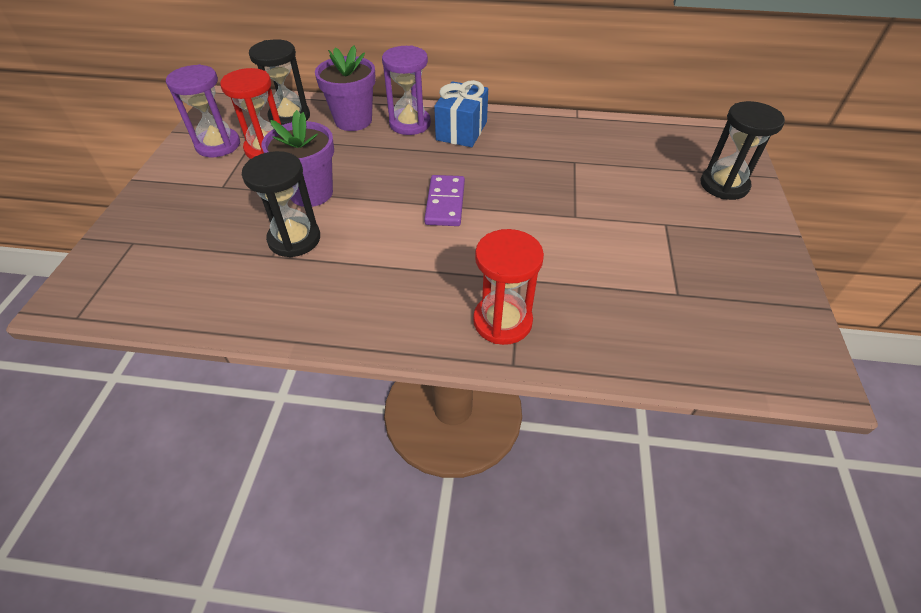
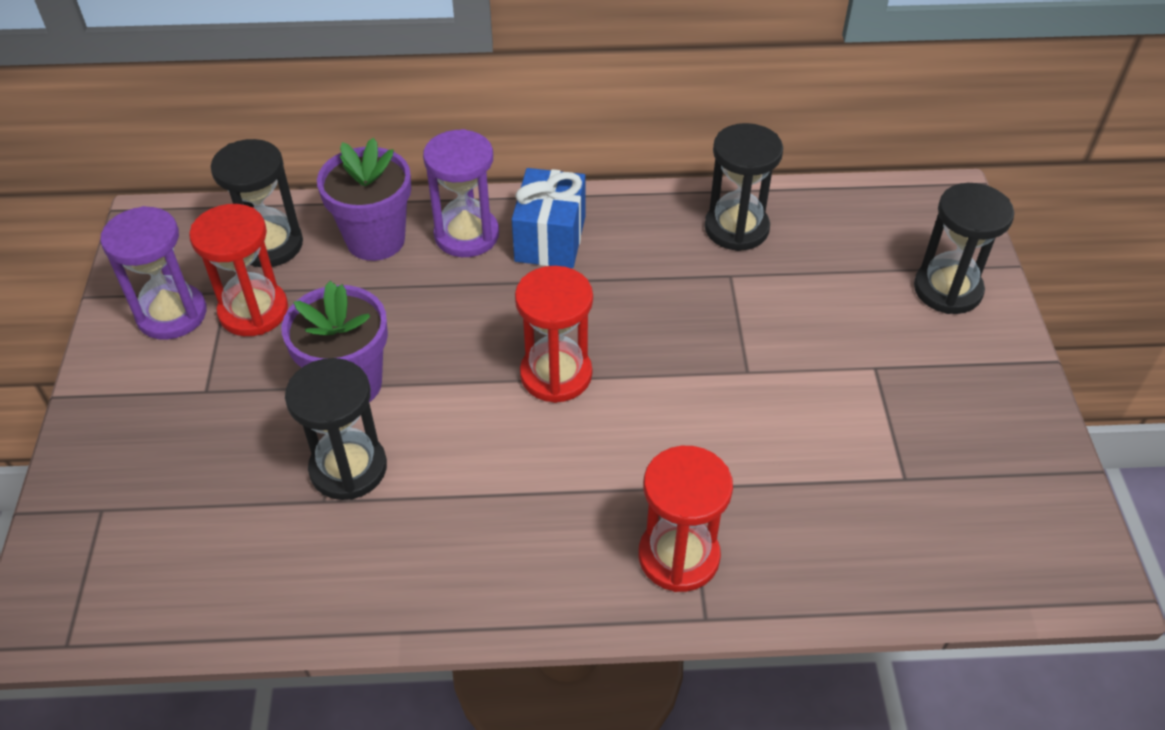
camera: 10 degrees left, 0 degrees up
(445, 203) = (556, 374): purple domino -> red hourglass
(584, 137) = (736, 228): none -> black hourglass

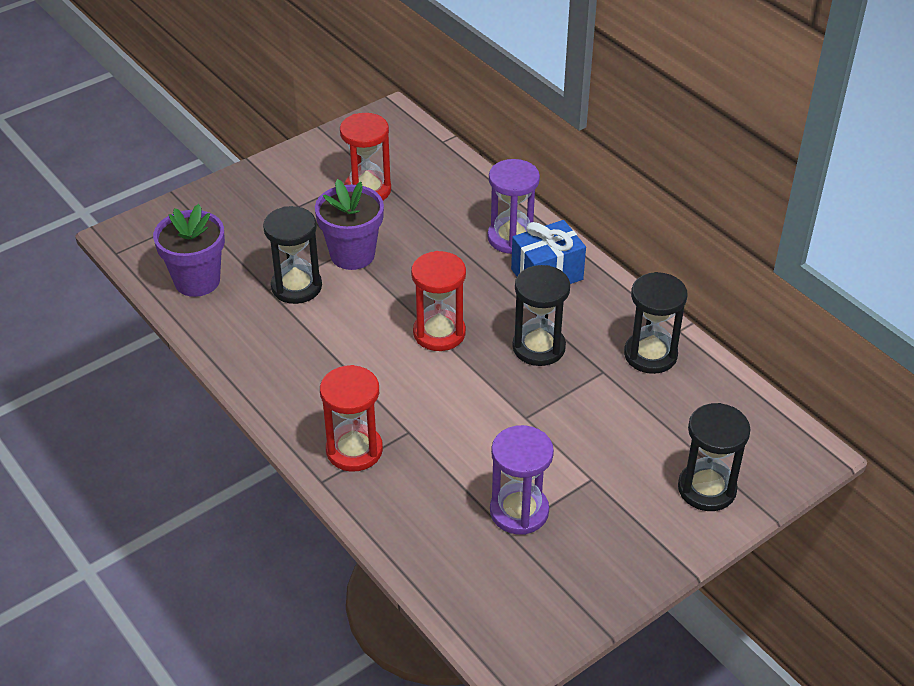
camera: 55 degrees right, 5 degrees down
(172, 314) = (336, 163): purple hourglass -> purple hourglass (519, 511)
(270, 245) = (421, 167): black hourglass -> black hourglass (538, 347)
(375, 240) = (468, 204): purple flower pot -> purple flower pot (197, 281)

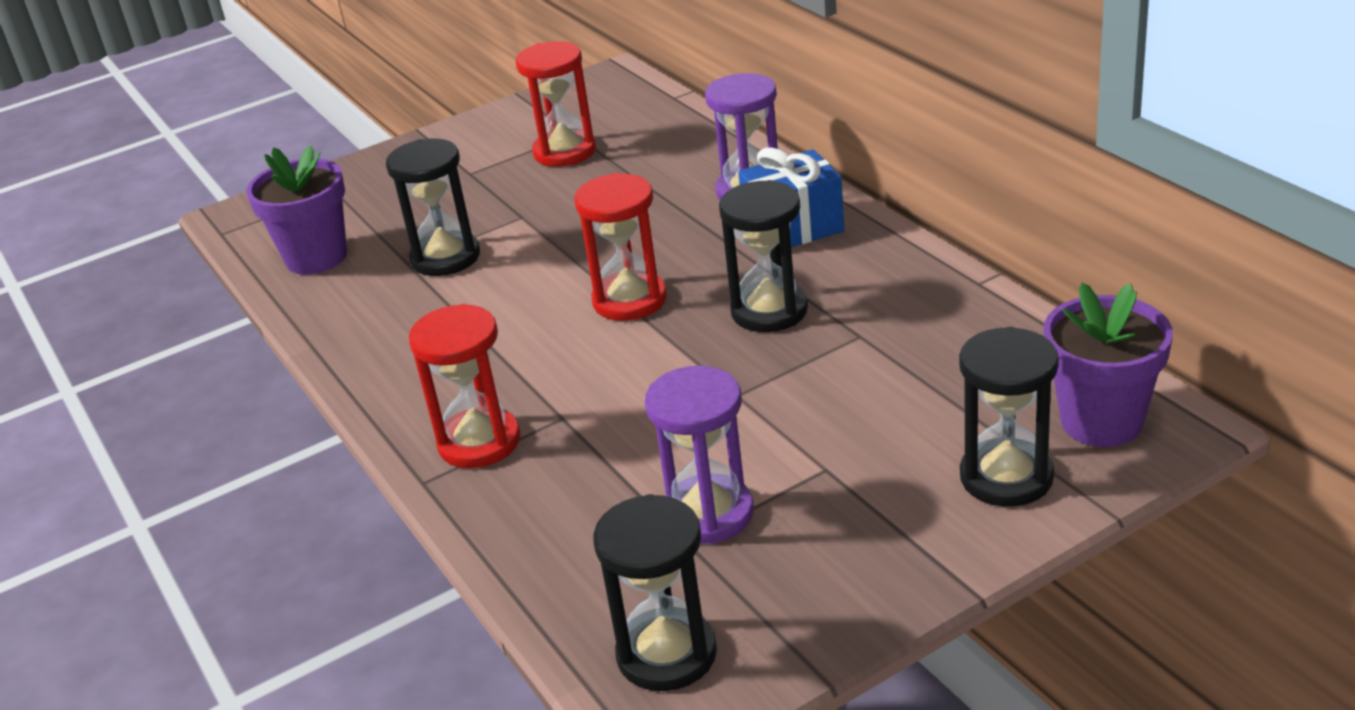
camera: 10 degrees right, 10 degrees down
(352, 255) = (529, 220): purple flower pot -> purple flower pot (1101, 421)
(650, 355) = (933, 313): black hourglass -> black hourglass (666, 654)

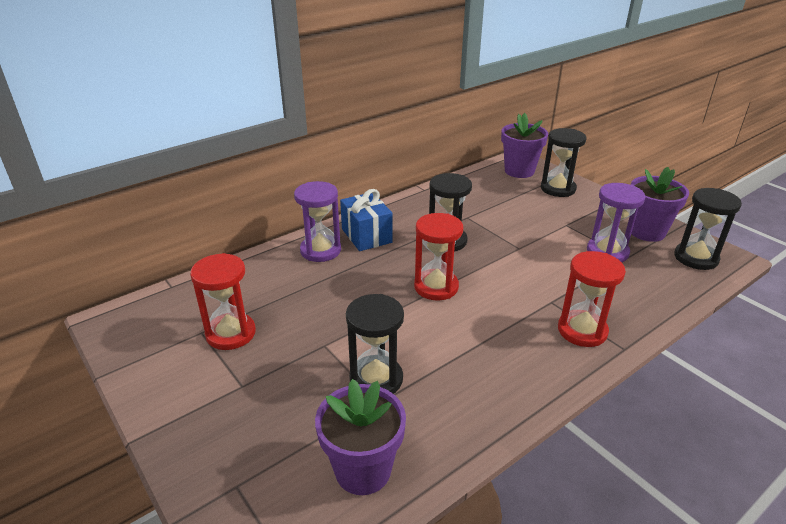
camera: 100 degrees left, 0 degrees up
(788, 596) = (647, 232): none -> purple flower pot

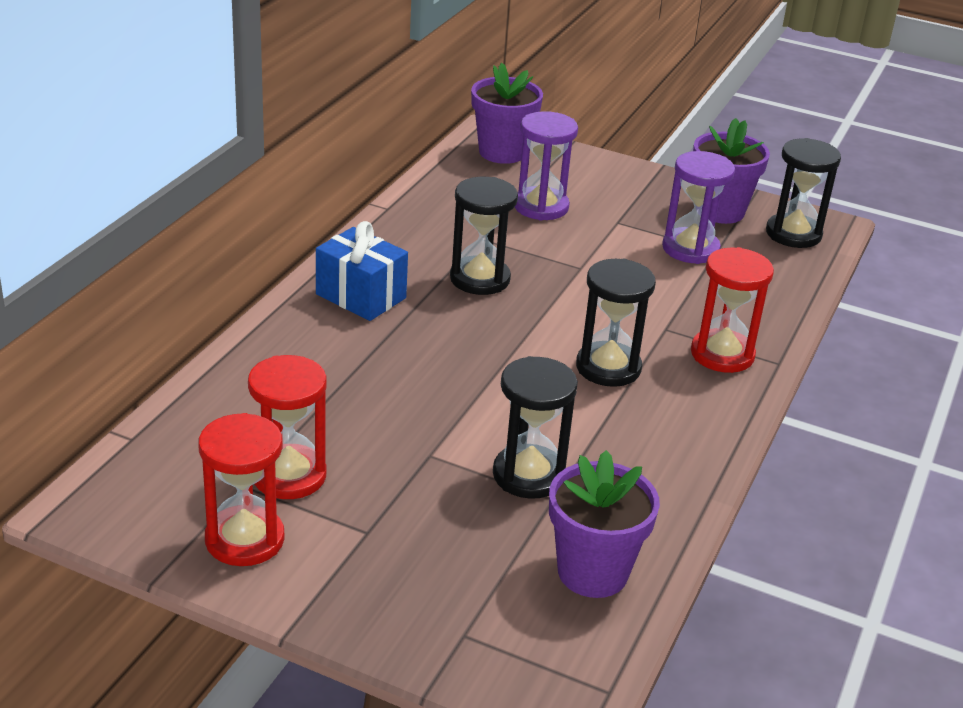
camera: 30 degrees left, 0 degrees up
(320, 250) = (312, 333): purple hourglass -> purple hourglass (541, 207)
(436, 287) = (513, 344): red hourglass -> red hourglass (244, 539)
(558, 189) = (573, 170): black hourglass -> black hourglass (608, 367)

